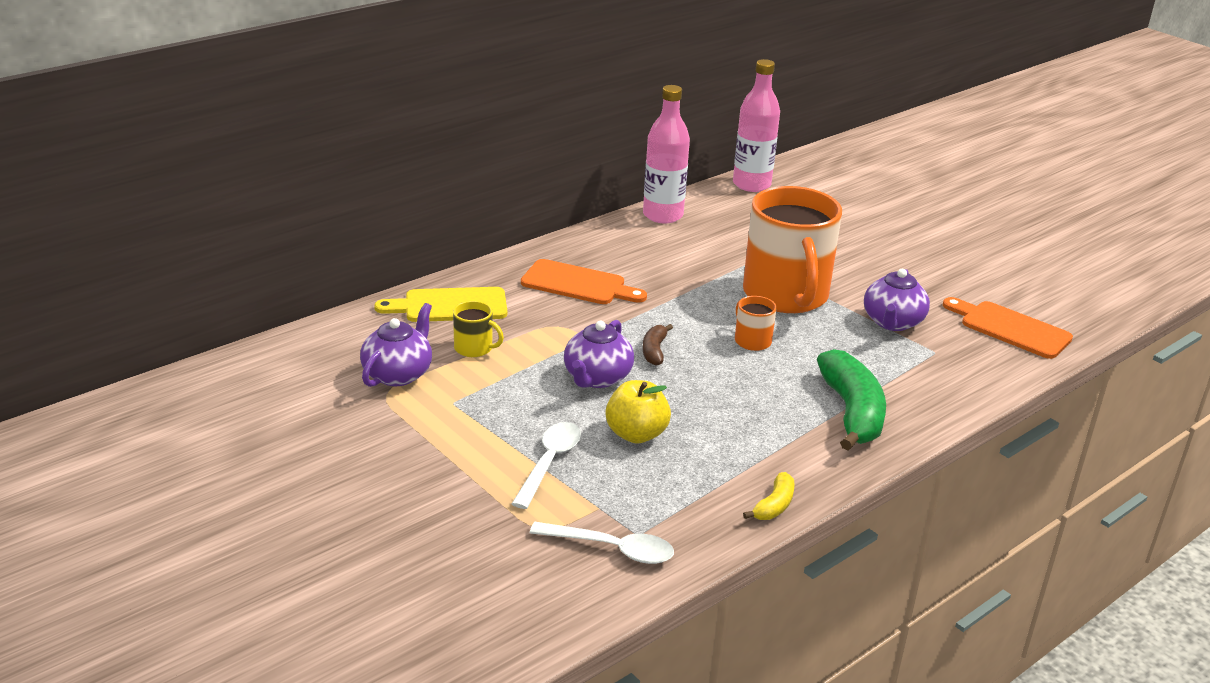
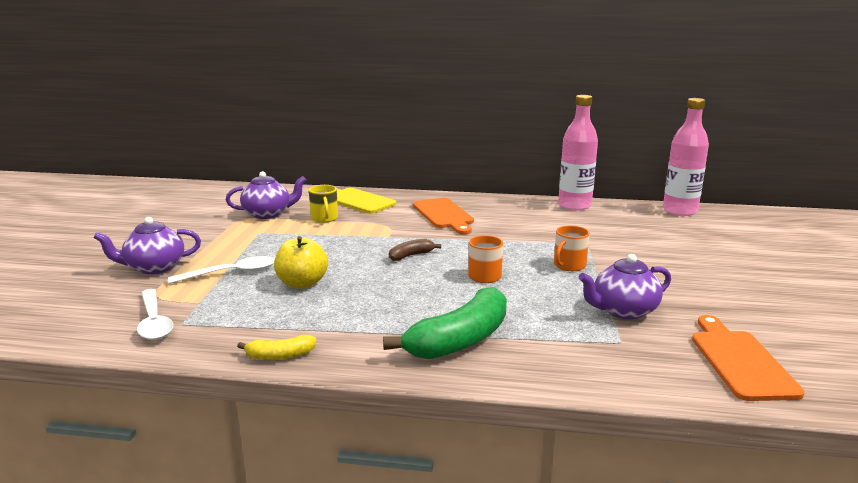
camera: 50 degrees right, 10 degrees down
(597, 378) = (349, 253): purple teapot -> purple teapot (154, 267)
(786, 295) = (569, 265): orange mug -> orange mug, size x0.41

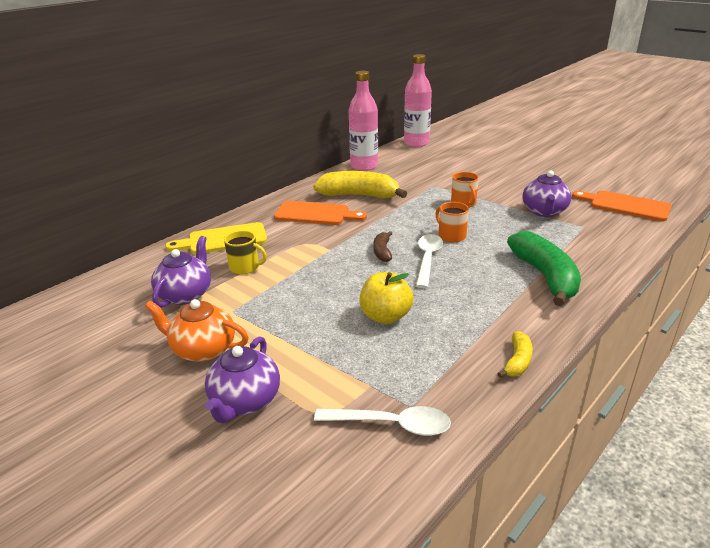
camera: 55 degrees left, 10 degrees up
(205, 239) = (203, 349): none -> orange teapot
(231, 273) = (319, 351): white spoon -> white spoon (427, 259)
(507, 220) = (359, 195): none -> yellow banana

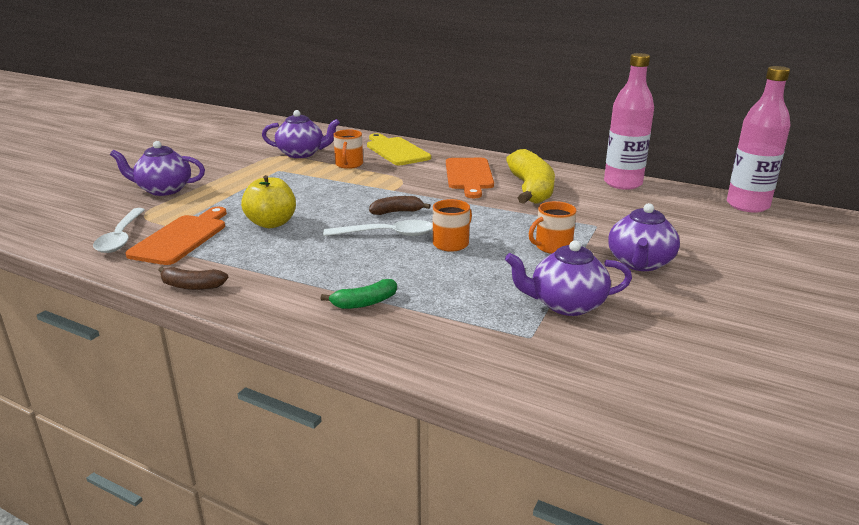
camera: 75 degrees right, 5 degrees down
(203, 349) = (227, 170): orange teapot -> none
(245, 267) = (349, 164): yellow mug -> orange mug
(491, 184) = (640, 263): none -> purple teapot
(517, 361) = (192, 286): yellow banana -> brown banana
(545, 277) = (364, 303): green banana -> green banana, size x0.48
(625, 205) = (650, 385): orange cutting board -> orange cutting board (181, 238)

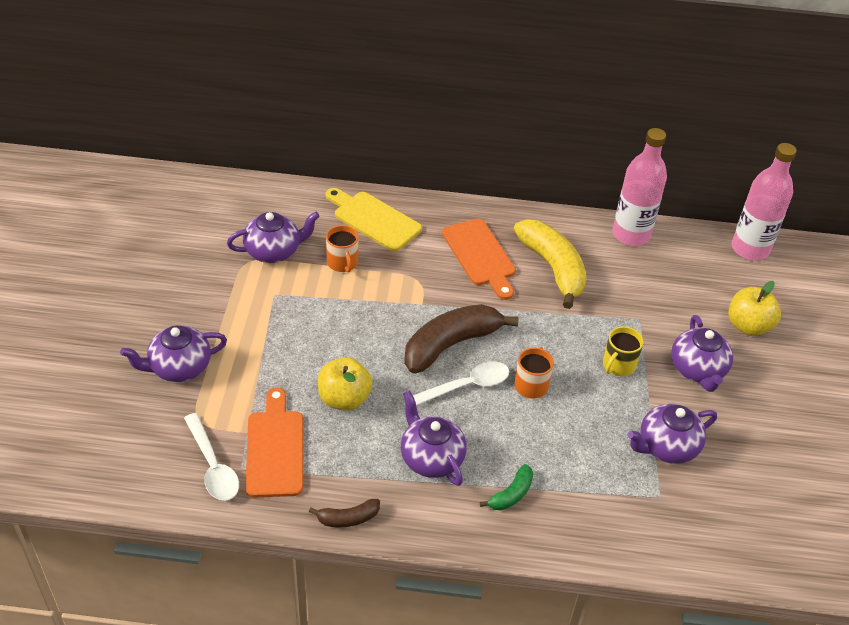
camera: 25 degrees left, 20 degrees up
(310, 267) = (431, 458): none -> purple teapot
(397, 212) = (451, 344): brown banana -> brown banana, size x2.07
(552, 247) = (618, 365): orange mug -> yellow mug
(718, 246) = (748, 326): none -> yellow apple

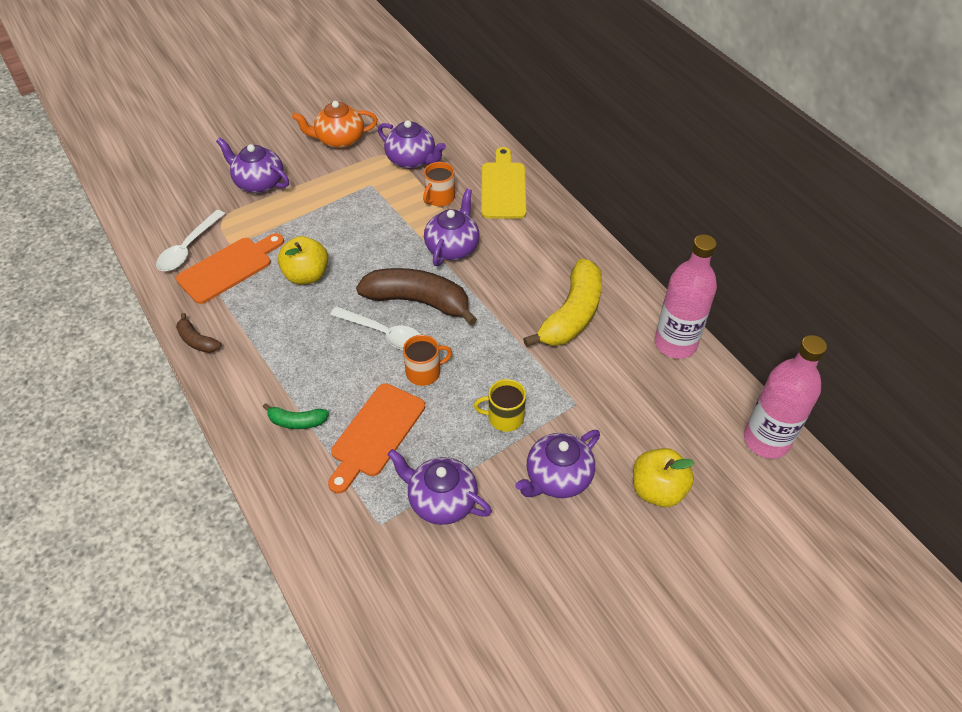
camera: 55 degrees right, 5 degrees up
(187, 281) = (339, 140): none -> orange teapot
(431, 458) = (292, 354): purple teapot -> purple teapot (452, 248)
(480, 256) = (534, 264): orange cutting board -> orange cutting board (375, 433)

